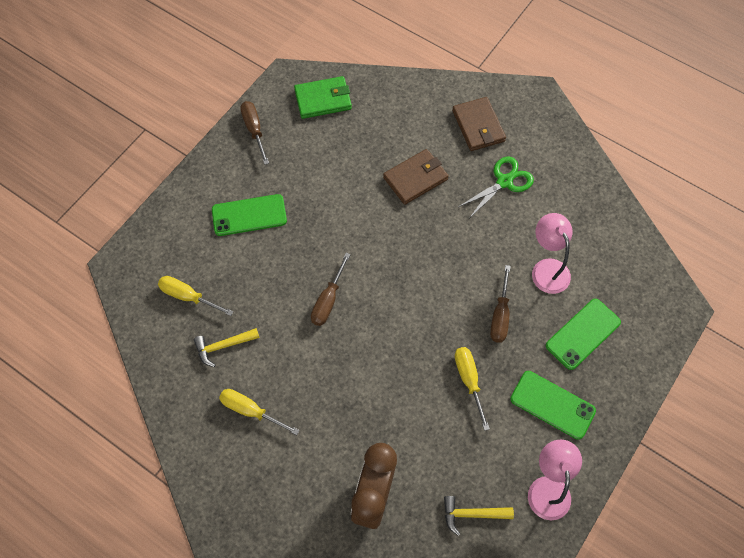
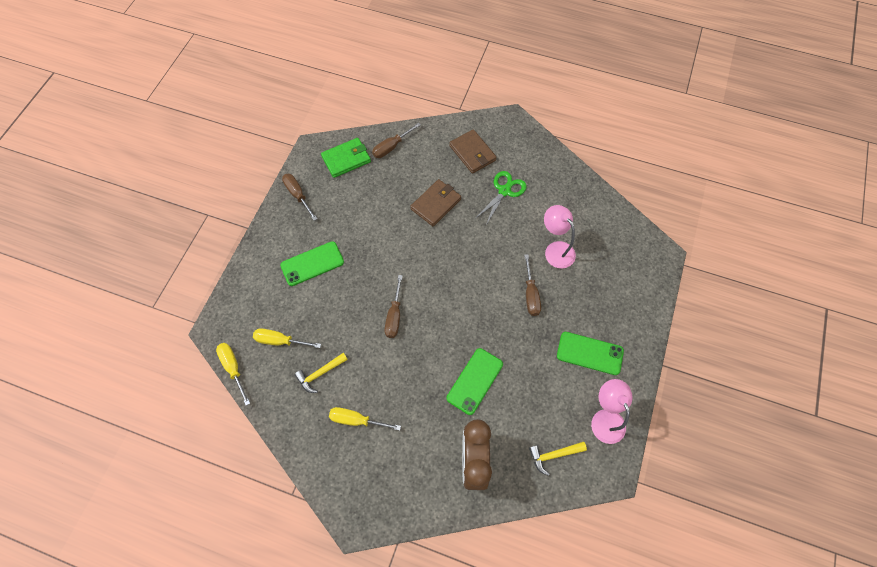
camera: 15 degrees left, 0 degrees up
(381, 96) = (391, 147): none -> brown screwdriver
(469, 381) = (521, 351): yellow screwdriver -> yellow screwdriver (233, 368)
(583, 334) = (596, 293): green phone -> green phone (475, 381)

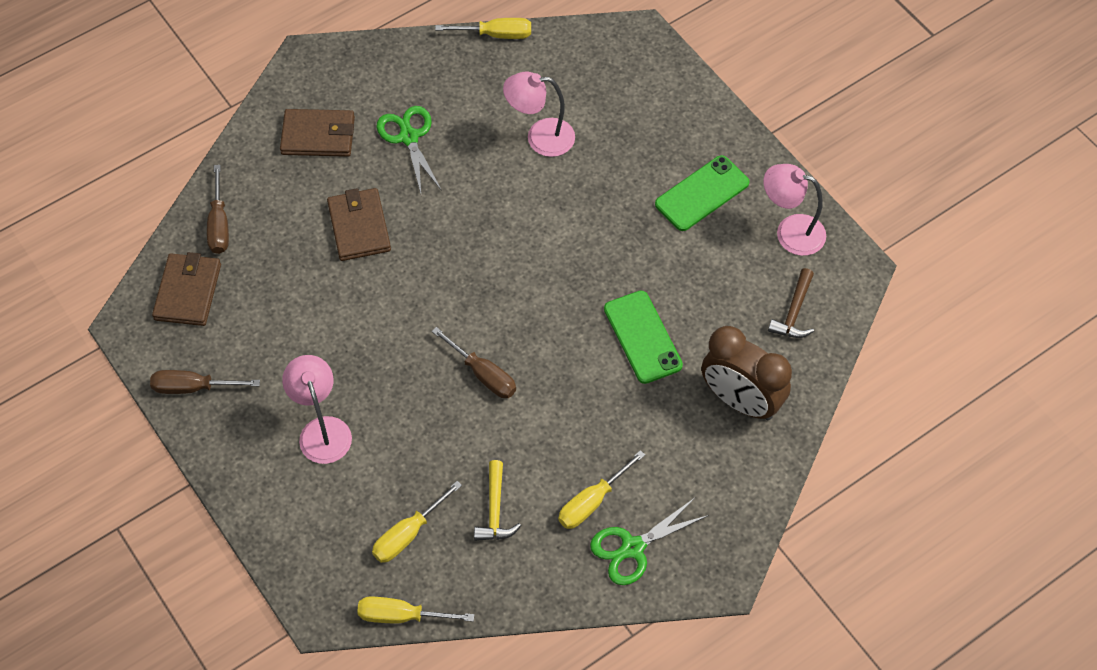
camera: 55 degrees left, 5 degrees down
(312, 264) = (322, 430): green phone -> pink lamp
(342, 460) = (632, 548): none -> green scissors
(346, 159) = (188, 292): green wallet -> brown wallet
(530, 294) = (578, 204): brown screwdriver -> none
(553, 455) = (794, 312): yellow hammer -> brown hammer
(598, 188) = (495, 35): none -> yellow screwdriver

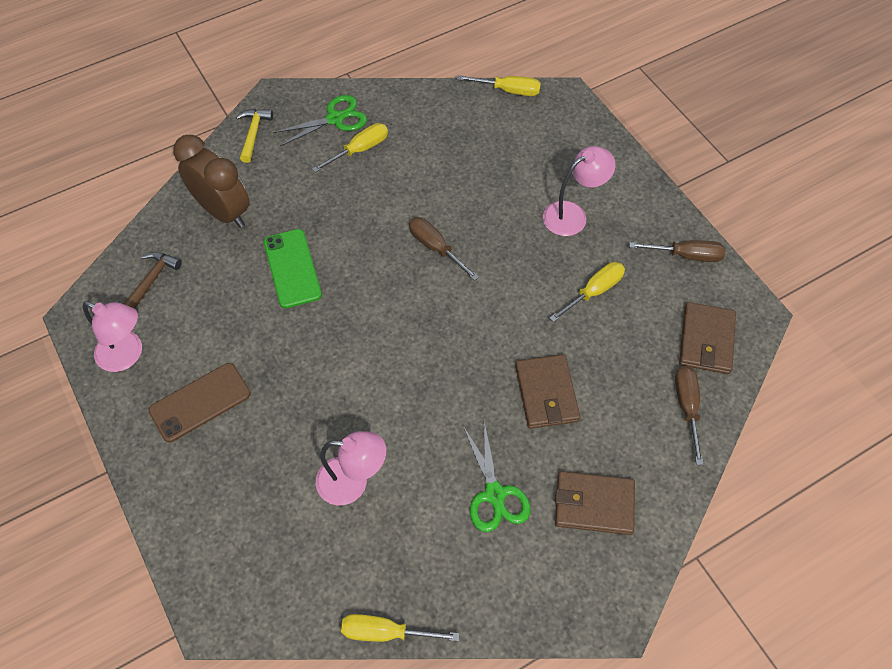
camera: 175 degrees left, 0 degrees up
(322, 430) = (572, 214): pink lamp -> pink lamp turned 105 degrees counterclockwise
(408, 534) = (502, 139): yellow screwdriver -> yellow screwdriver (594, 292)
(495, 510) = (435, 149): yellow hammer -> yellow hammer (253, 133)
(702, 193) = (200, 402): green phone -> brown phone

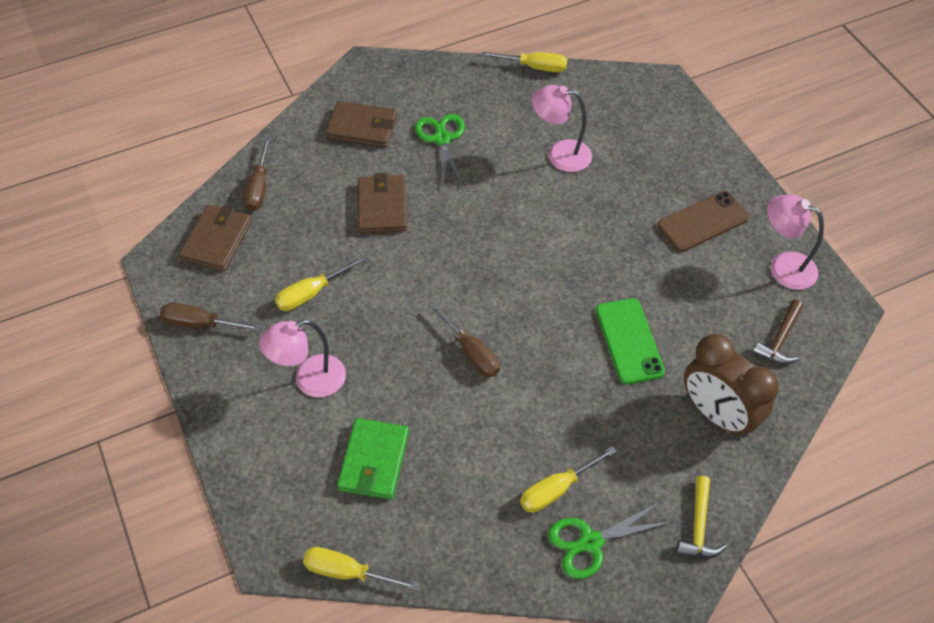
camera: 175 degrees left, 5 degrees down
(504, 159) = (374, 461): none -> green wallet

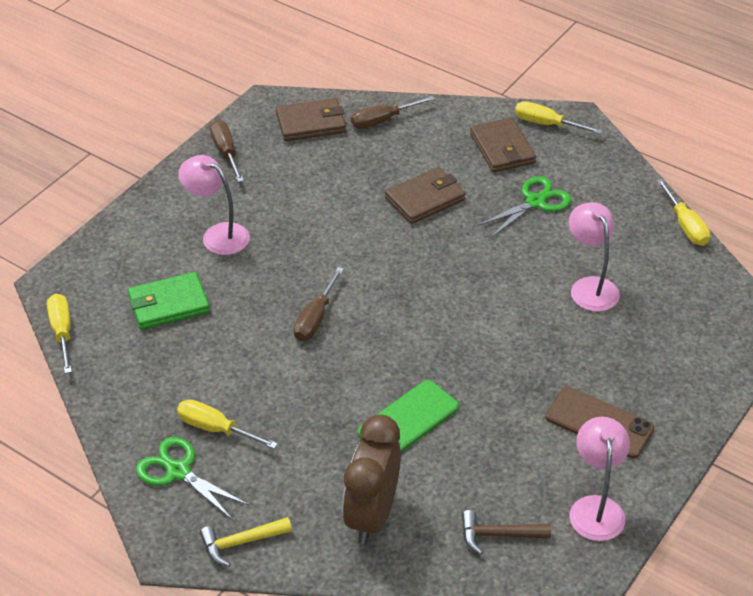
camera: 60 degrees right, 10 degrees down
(311, 293) = (301, 198): yellow screwdriver -> yellow screwdriver (547, 124)

